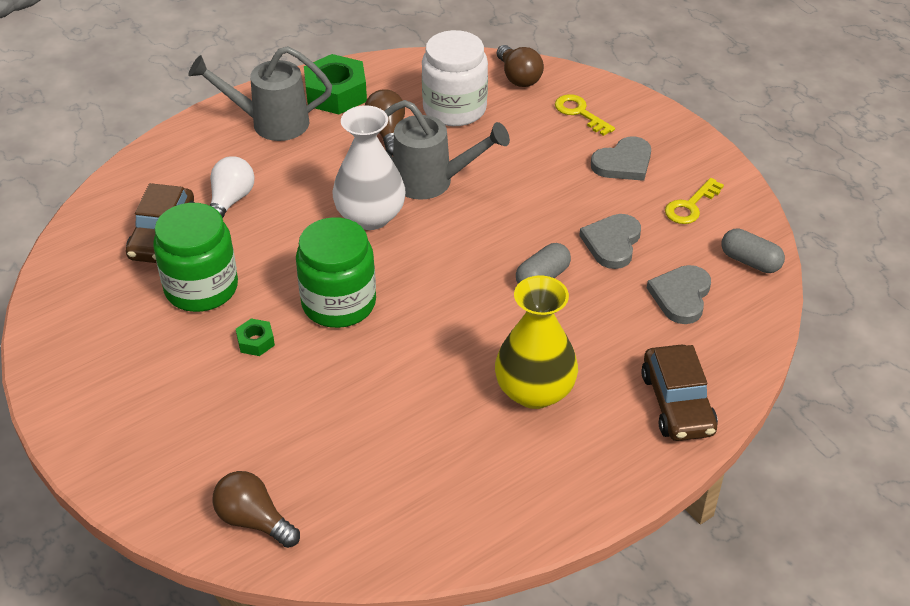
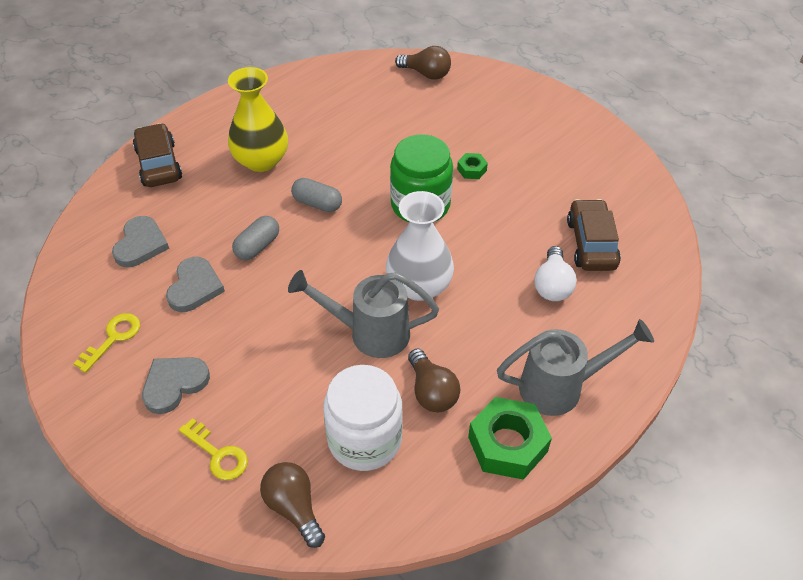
camera: 170 degrees right, 5 degrees up
(201, 288) = (533, 204): green jar -> none
(750, 261) = (71, 284): grey capsule -> grey capsule (317, 203)

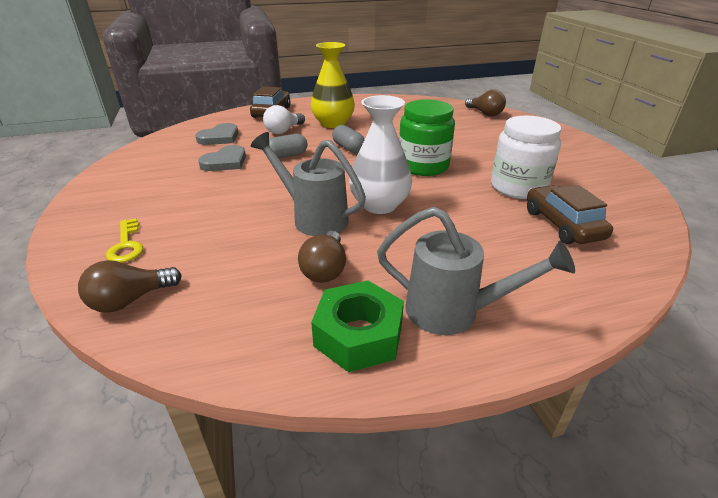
camera: 30 degrees right, 15 degrees down
(113, 338) = (149, 169): yellow key -> none
(174, 384) = (152, 200): grey heart -> none
(294, 508) = (130, 300): brown light bulb -> brown light bulb turned 120 degrees counterclockwise
(364, 439) = (236, 278): white jar -> white jar (518, 187)
(471, 170) = (481, 159): green nut -> none
(552, 285) = (502, 239): white light bulb -> white light bulb (284, 131)
(591, 244) = (562, 224): brown car -> brown car turned 45 degrees counterclockwise

